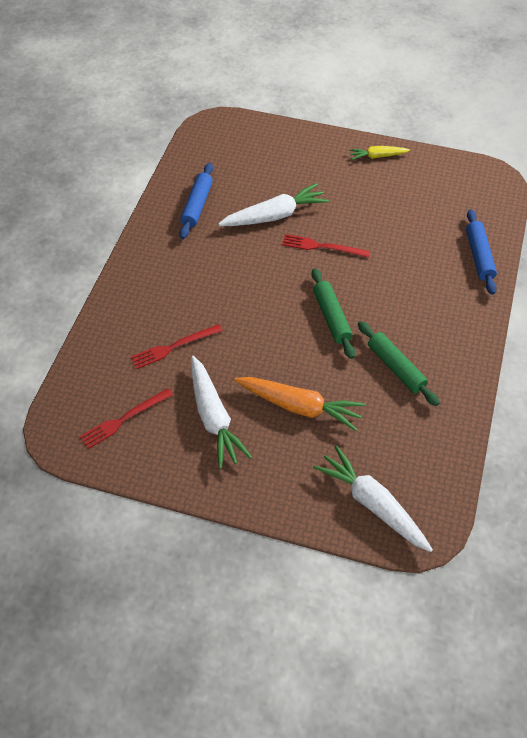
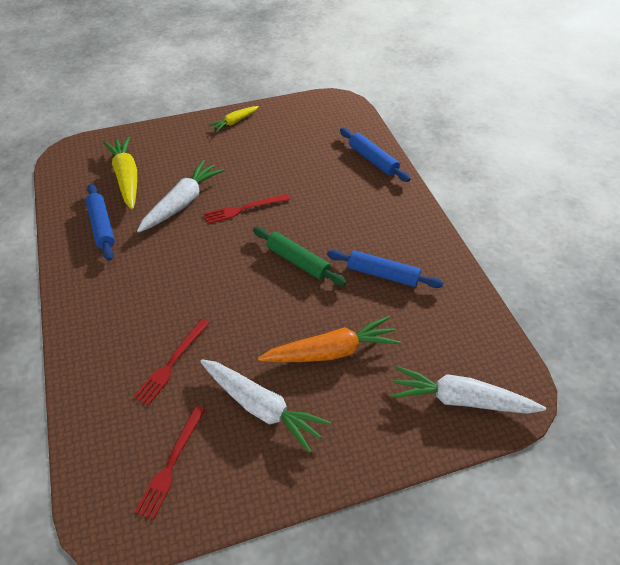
camera: 35 degrees left, 5 degrees down
(245, 169) = (127, 178): none -> yellow carrot
(396, 367) = (383, 274): green rolling pin -> blue rolling pin

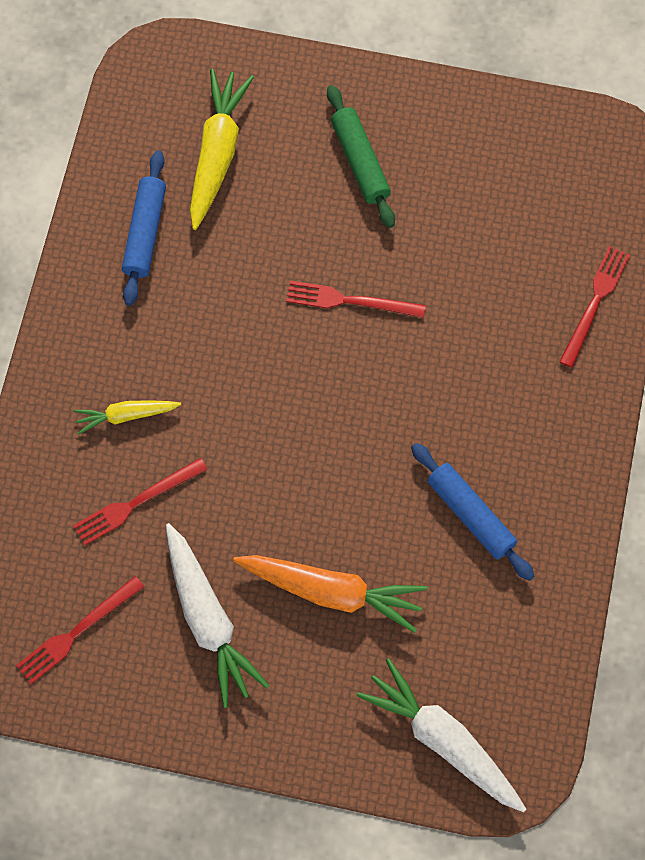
camera: 30 degrees right, 20 degrees up
(182, 203) = (271, 244): white carrot -> none
(234, 122) = (431, 111): yellow carrot -> yellow carrot (126, 416)
(298, 261) = (371, 432): green rolling pin -> green rolling pin (360, 161)
(372, 160) = (595, 302): blue rolling pin -> red fork

